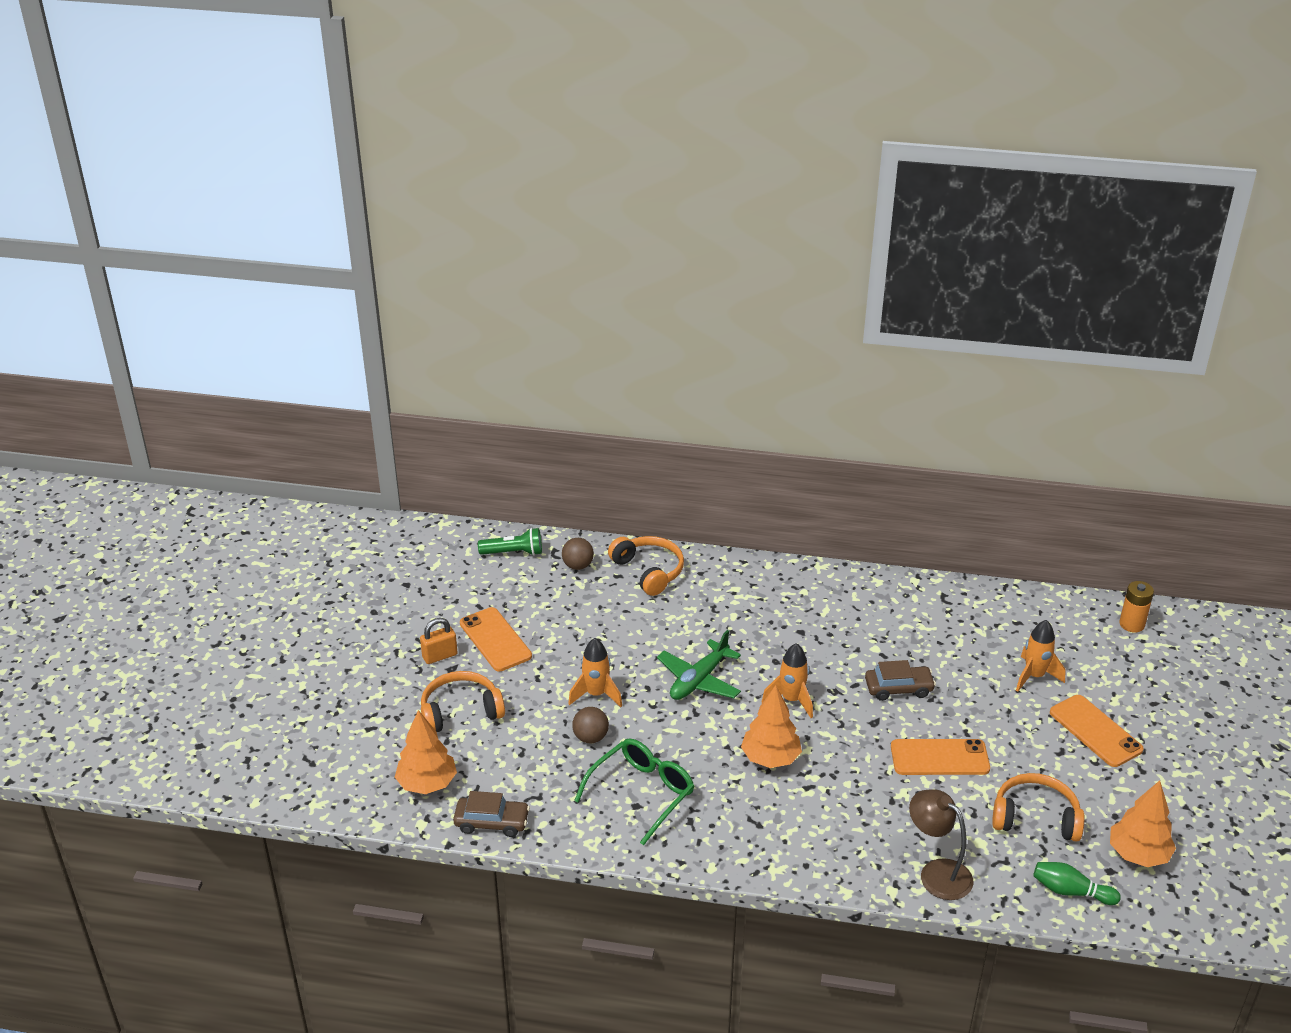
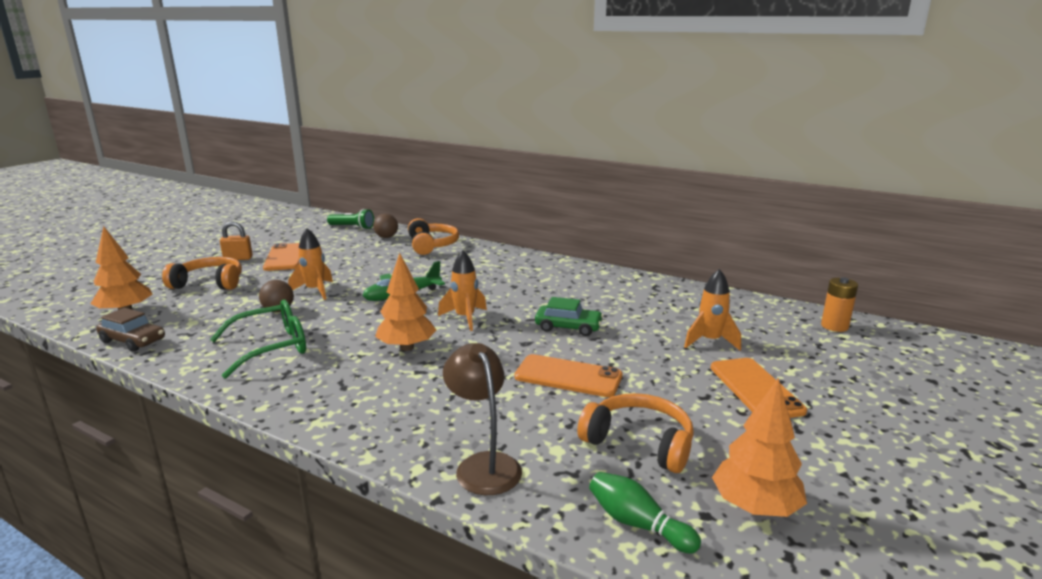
camera: 20 degrees right, 15 degrees down
(898, 688) = (568, 327): brown car -> green car

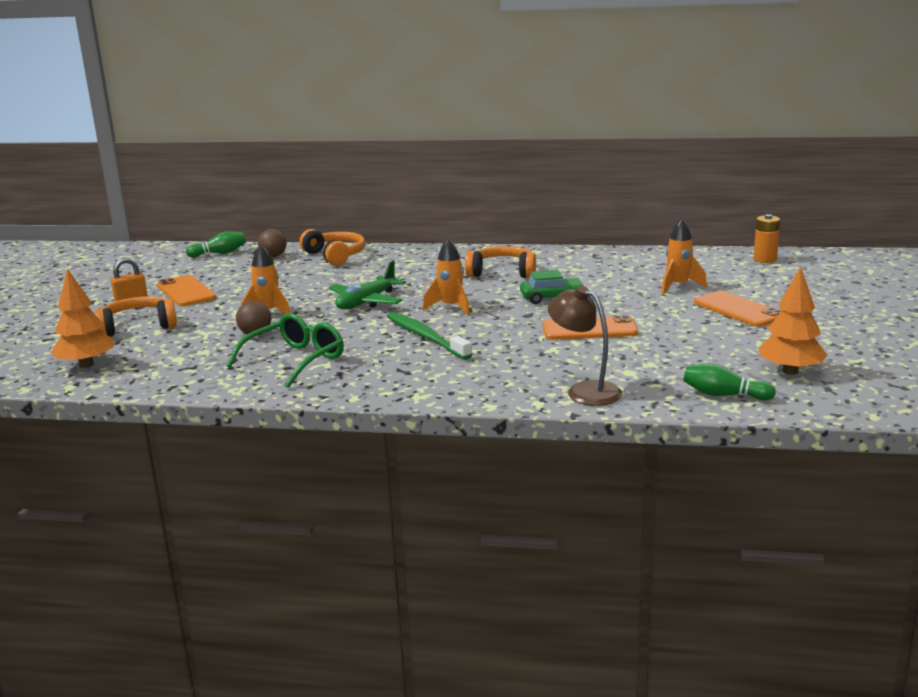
camera: 20 degrees left, 0 degrees up
(133, 341) = (140, 382): brown car -> none
(352, 227) = (219, 253): green flashlight -> green bowling pin
(407, 347) = (425, 337): orange tree -> green toothbrush
(639, 443) = (684, 356): orange headphones -> orange headphones (502, 272)

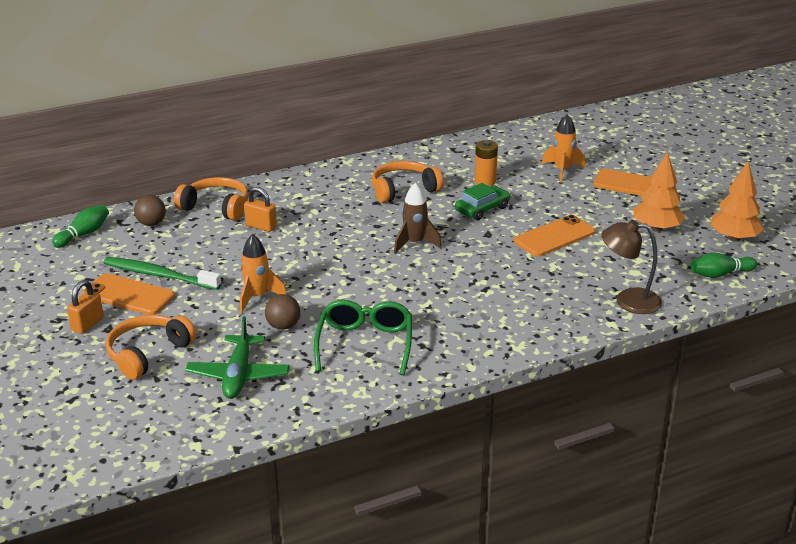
camera: 35 degrees left, 10 degrees up
(86, 365) = (170, 415): orange tree -> orange tree (656, 228)
(347, 273) = (261, 226): none -> orange padlock
(366, 302) = (331, 258): green plane -> green plane (238, 375)
(425, 337) = (439, 283): green toothbrush -> green toothbrush (159, 275)
(451, 307) = (415, 243): orange rocket -> brown rocket
(765, 259) = (589, 124): orange battery -> orange battery (485, 181)

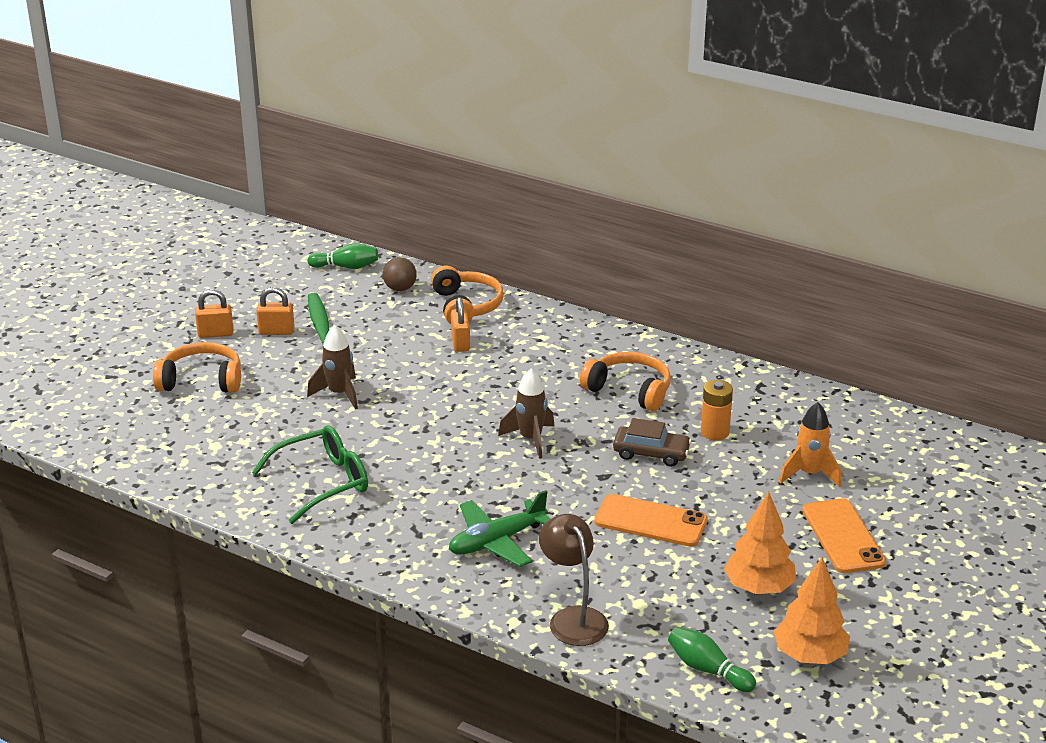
camera: 55 degrees right, 0 degrees up
(128, 295) = (276, 331): orange phone -> orange padlock
(238, 375) = (212, 437): green plane -> green plane (497, 541)
(257, 297) = (339, 394): orange rocket -> brown rocket
(283, 326) = (307, 427): brown ball -> none
(482, 209) = (651, 453): green car -> brown car

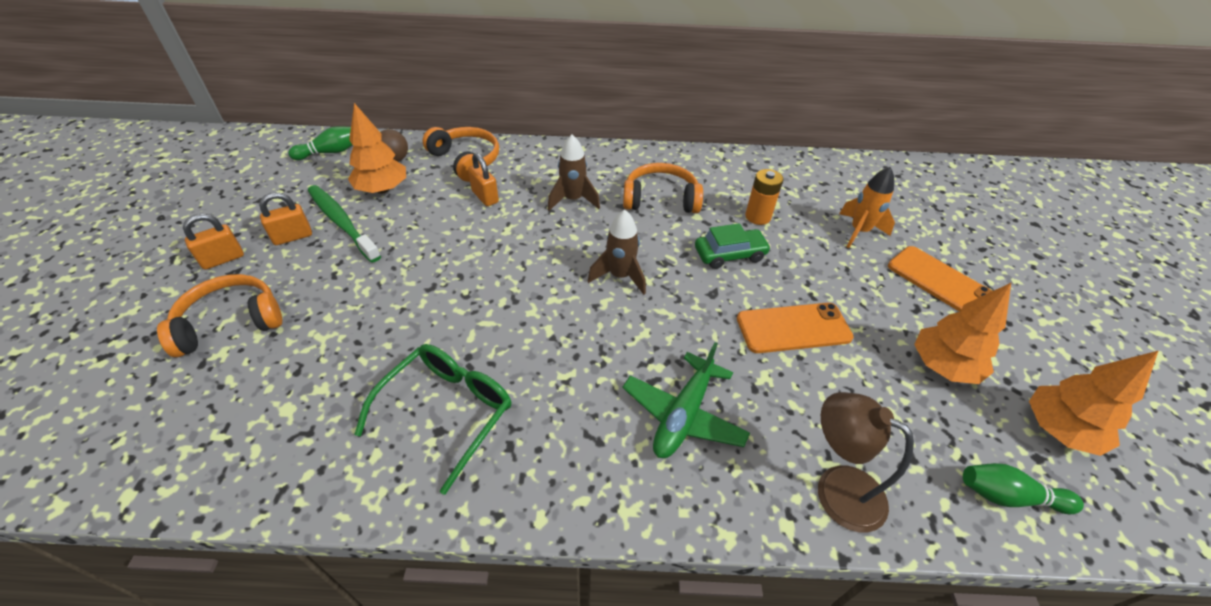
camera: 30 degrees left, 15 degrees up
(339, 394) = (400, 288): brown rocket -> brown rocket (573, 200)
(372, 312) = (382, 189): none -> orange tree
(651, 453) = (730, 254): brown car -> green car

